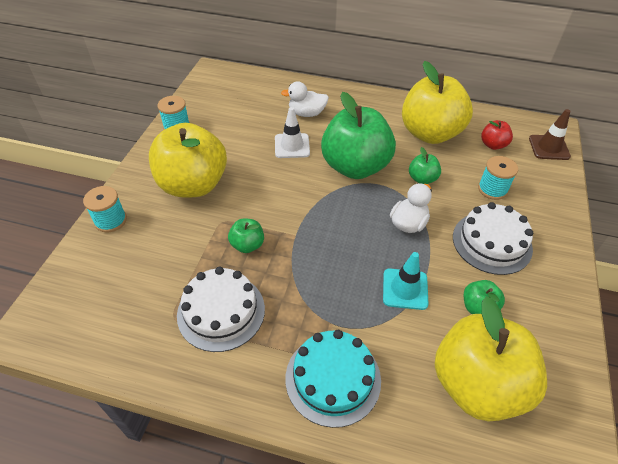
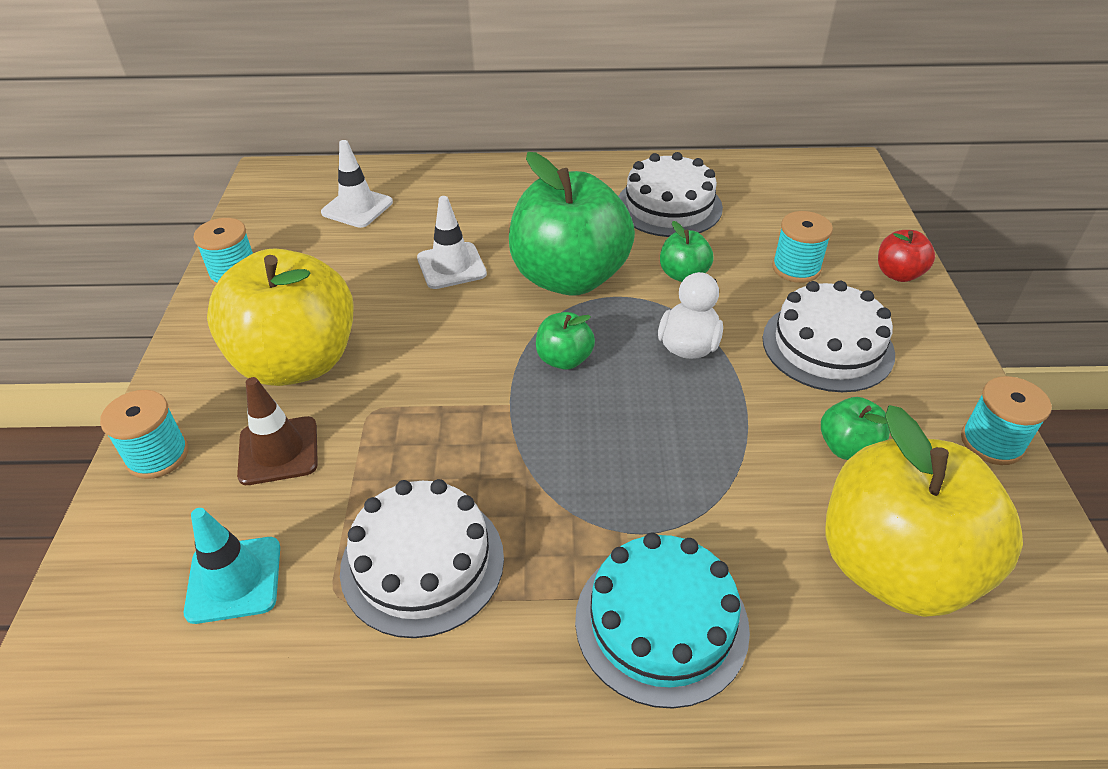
camera: 15 degrees left, 5 degrees down
(247, 245) = (431, 439): green apple -> green apple (564, 359)
(252, 100) = (357, 207): none -> white traffic cone
(306, 113) = (458, 212): white duck -> none
(405, 289) = (723, 447): turquoise traffic cone -> turquoise traffic cone (234, 579)
(430, 133) = (669, 206): yellow apple -> white cake
(493, 145) = (770, 205): red apple -> red apple (898, 274)
(549, 147) = (852, 193): brown traffic cone -> brown traffic cone (278, 451)
(569, 326) = (992, 442): none -> turquoise spool

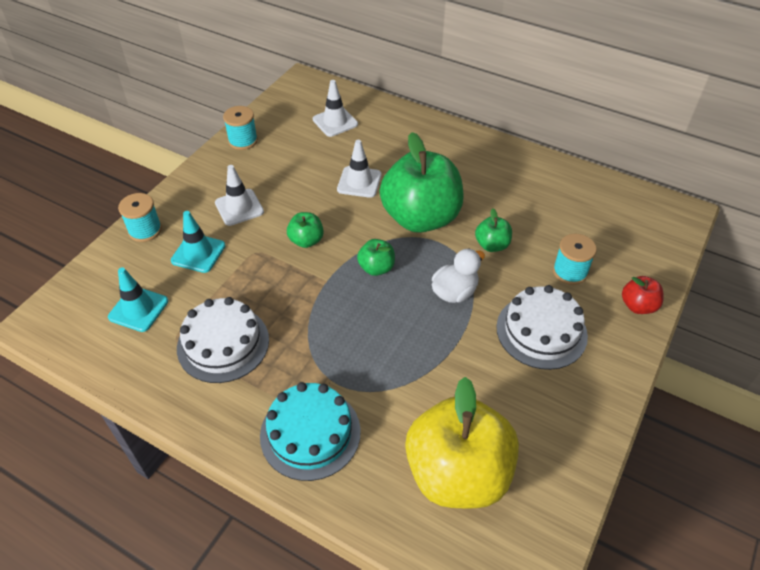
camera: 30 degrees right, 5 degrees up
(278, 451) = (198, 253): brown traffic cone -> turquoise traffic cone
(297, 362) = (239, 207): yellow apple -> white traffic cone
(669, 206) = (524, 194): white cake -> none
(848, 448) = (494, 397): green apple -> green apple (306, 240)
(992, 442) = (588, 439): turquoise spool -> none

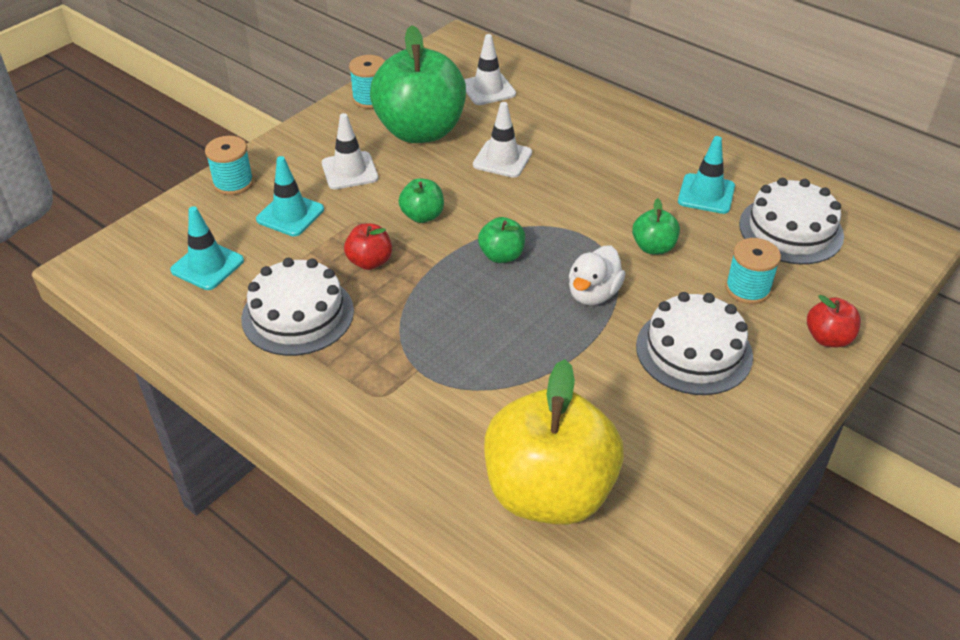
camera: 10 degrees right, 5 degrees down
(272, 287) = (370, 262): none -> red apple
(310, 433) = (379, 423): turquoise cake -> none
(420, 218) = (570, 207): green apple -> green apple (420, 131)
(454, 292) = (593, 294): white duck -> white duck turned 150 degrees clockwise
(521, 194) = (706, 194): none -> turquoise traffic cone
(590, 216) = (790, 230): none -> white cake

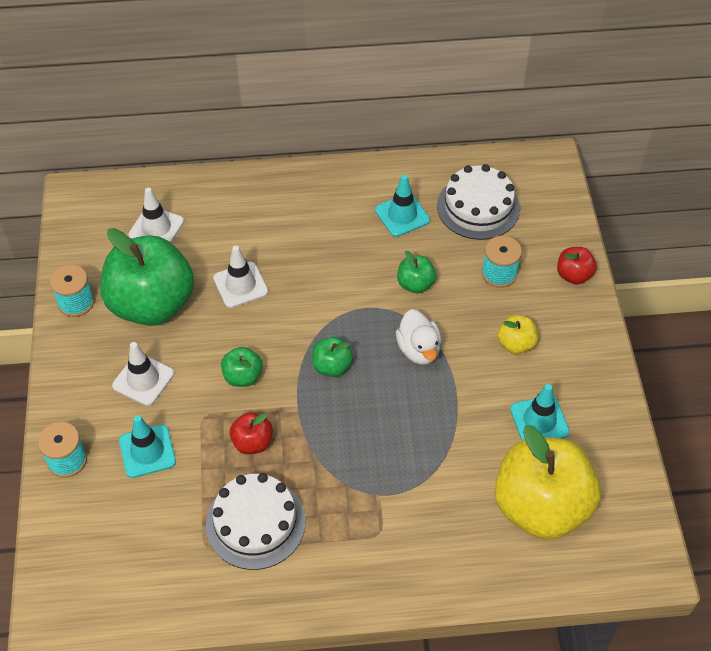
camera: 45 degrees left, 10 degrees up
(207, 265) = (142, 541): turquoise traffic cone -> turquoise traffic cone (539, 421)
(694, 351) = (516, 344): white cake -> yellow apple

